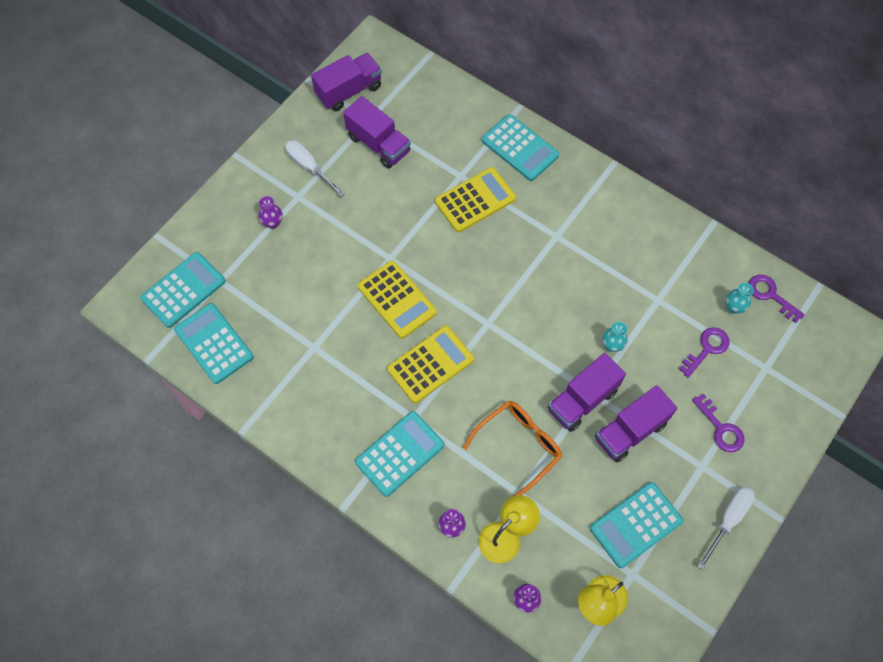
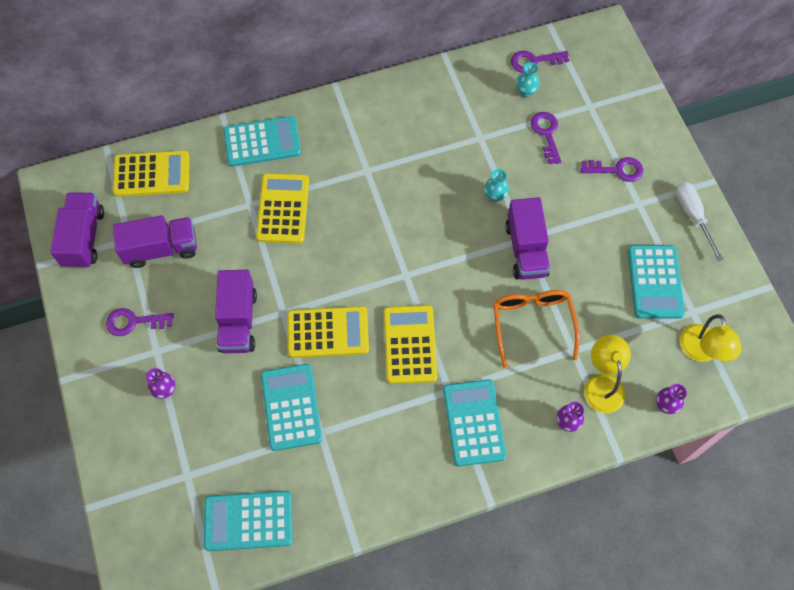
camera: 55 degrees left, 0 degrees up
(183, 290) = (169, 516): turquoise calculator -> turquoise calculator (291, 407)
(309, 167) = (134, 322): white screwdriver -> purple key
(433, 96) = (152, 174): none -> yellow calculator
(630, 431) = (576, 233): purple truck -> purple truck (238, 321)

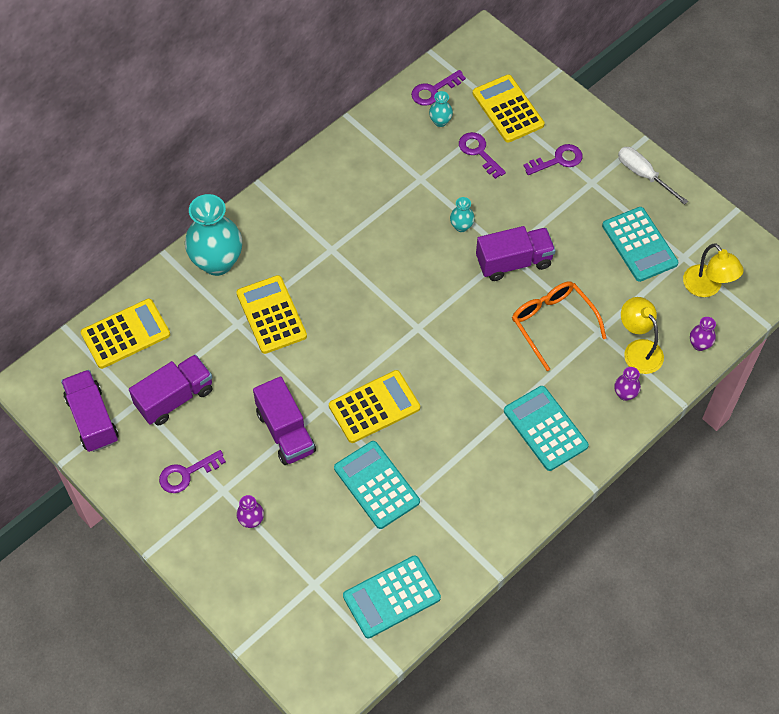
camera: 25 degrees left, 5 degrees down
(262, 142) = (217, 262): turquoise calculator -> turquoise vase
(410, 344) = (454, 386): yellow calculator -> yellow calculator (508, 109)
(526, 249) = (513, 262): purple truck -> purple truck turned 75 degrees counterclockwise

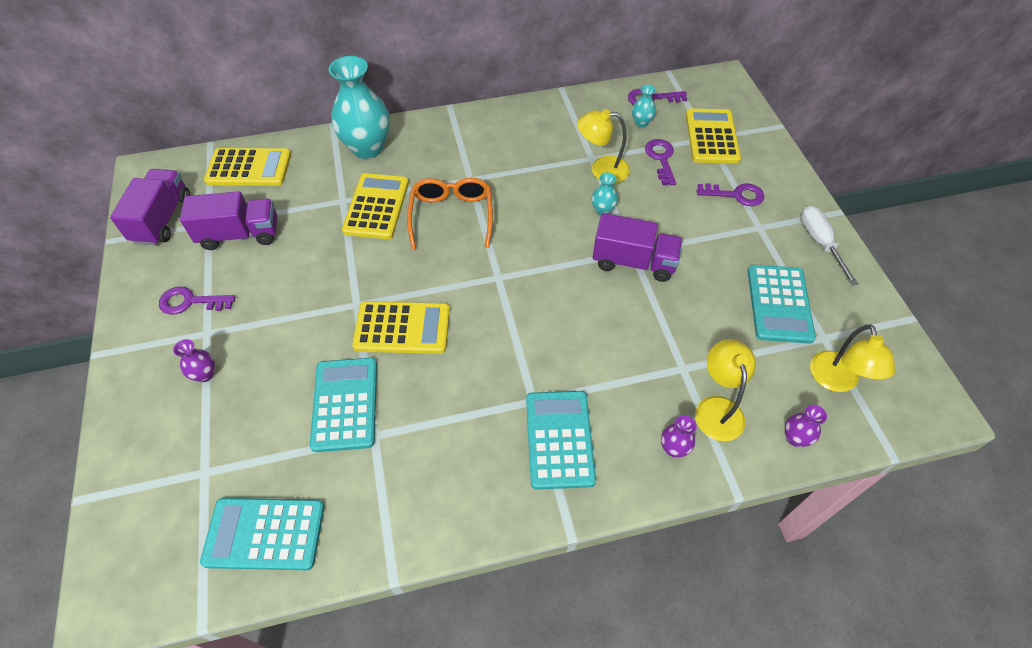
camera: 30 degrees right, 5 degrees down
(285, 432) = (305, 309): purple truck -> none
(436, 187) = (601, 169): none -> yellow lamp
(552, 324) = (637, 336): orange glasses -> orange glasses (451, 216)

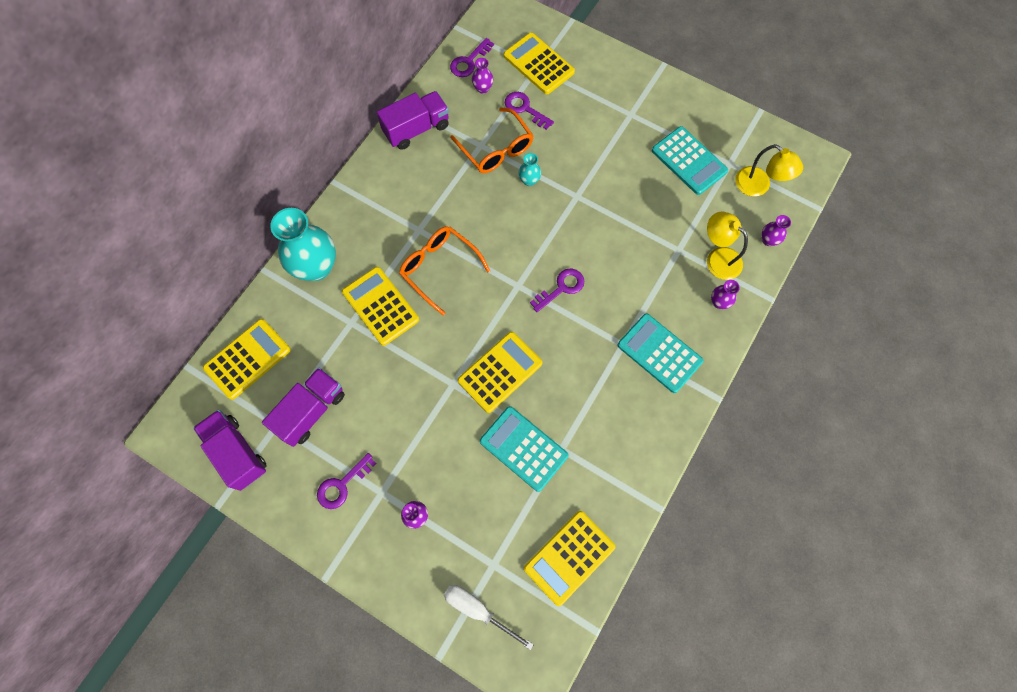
camera: 45 degrees left, 15 degrees up
(265, 534) = (569, 557): turquoise calculator -> yellow calculator
(601, 169) = (496, 149): yellow lamp -> orange glasses
(633, 262) = (585, 203): purple truck -> purple truck (416, 129)
(641, 123) = (483, 88): turquoise vase -> purple vase
(735, 195) = (595, 100): purple key -> purple key (561, 288)
(820, 242) = (673, 97): white screwdriver -> white screwdriver (478, 610)

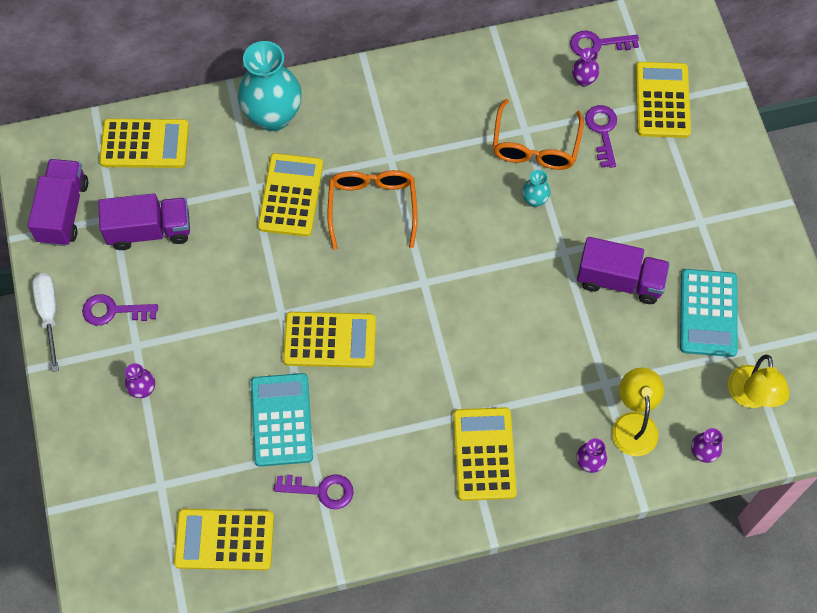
camera: 45 degrees right, 5 degrees down
(416, 129) = (483, 67): purple truck -> purple truck (619, 280)
(478, 610) = (113, 506): white screwdriver -> white screwdriver (49, 314)
(561, 288) = (459, 319): purple key -> purple key (321, 490)
(659, 353) = (484, 454): turquoise calculator -> yellow calculator

